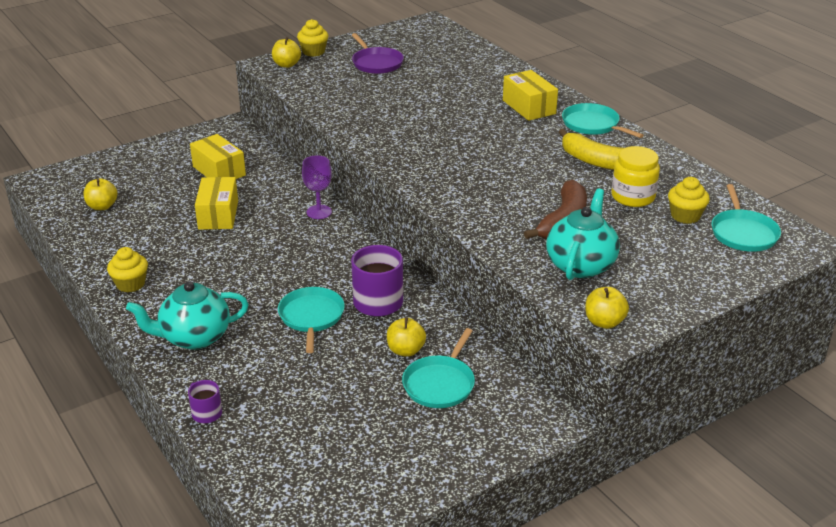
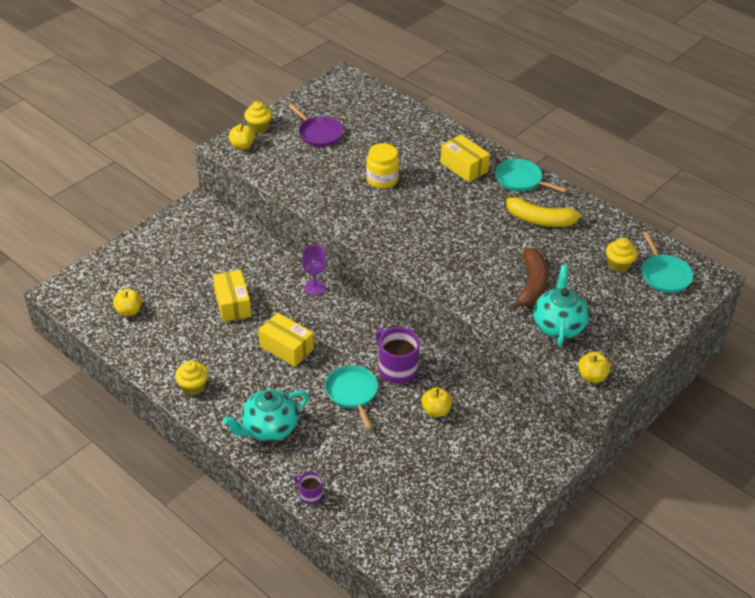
camera: 15 degrees left, 10 degrees up
(219, 171) = (211, 257): yellow box -> yellow box (286, 348)
(440, 384) = (472, 436): turquoise pan -> none
(633, 197) = (575, 252): yellow jar -> yellow jar (382, 179)

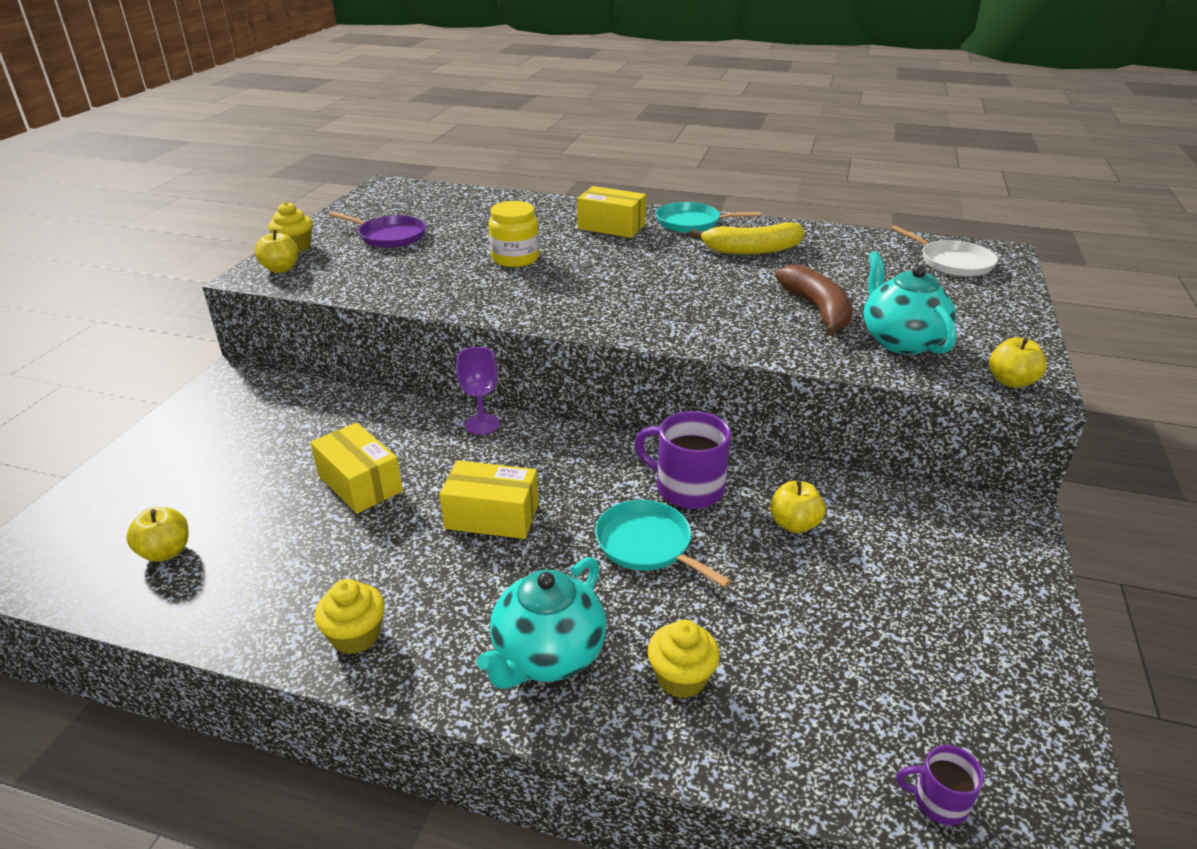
camera: 25 degrees left, 10 degrees down
(310, 495) = (709, 749): purple mug -> purple mug (938, 801)
(618, 265) = (892, 266): yellow cupcake -> yellow cupcake (681, 678)
(664, 275) = (952, 262): turquoise pan -> white pan

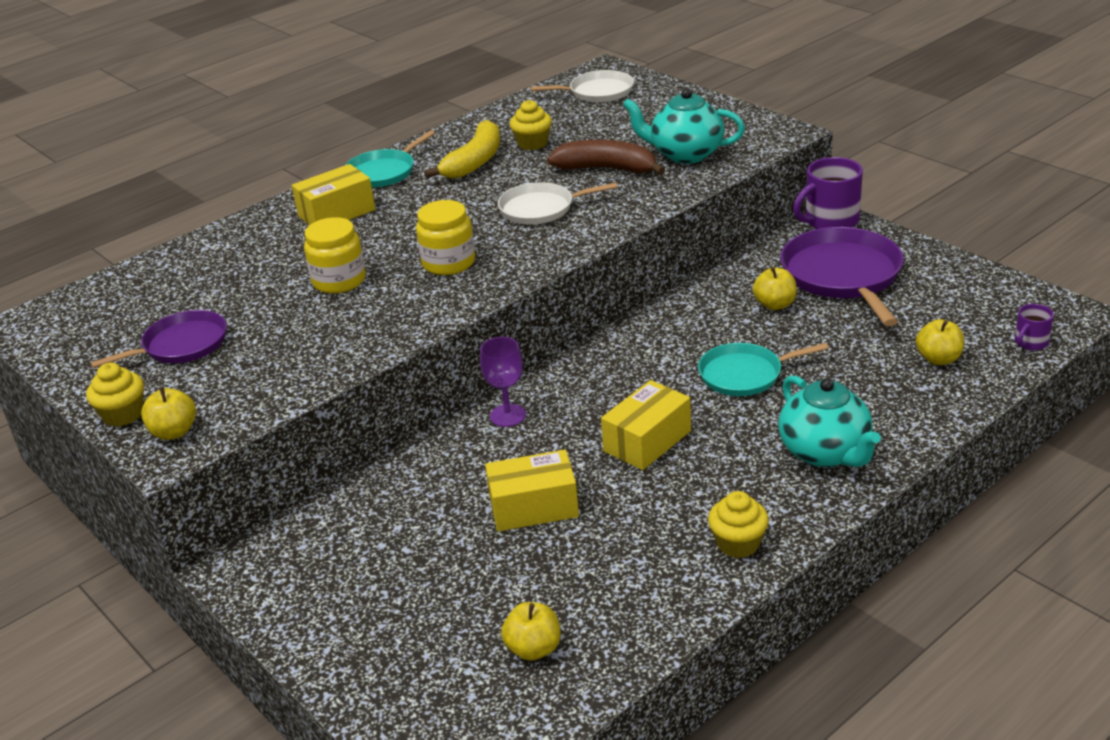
camera: 55 degrees left, 0 degrees up
(579, 290) = (448, 263): none -> yellow jar
(681, 678) = (885, 401): yellow cupcake -> yellow cupcake (532, 143)
(687, 488) = (695, 336): purple mug -> purple mug (830, 221)
(708, 301) = (541, 209): none -> white pan
(904, 559) = (843, 276): none -> purple pan
(1011, 381) = (773, 137): yellow apple -> yellow apple (938, 359)

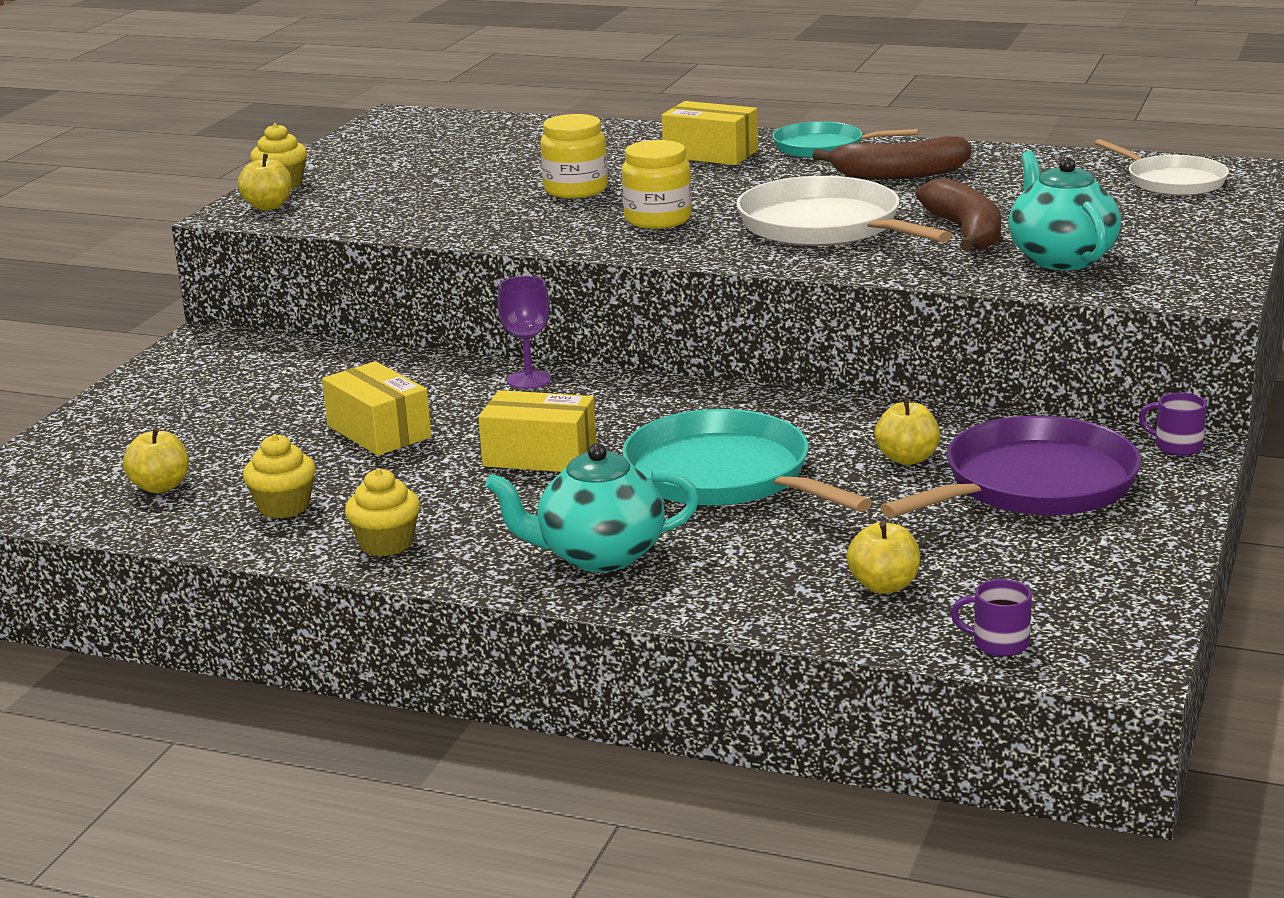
camera: 60 degrees right, 10 degrees down
(181, 345) = (406, 170): purple pan -> none
(474, 162) = (899, 174): yellow banana -> brown banana
(532, 143) = (982, 186): yellow cupcake -> yellow cupcake (284, 507)
(541, 209) = (825, 226): white pan -> white pan, size x1.62
(744, 374) = (724, 476): turquoise pan -> turquoise pan, size x1.62
(825, 452) = (599, 556): turquoise teapot -> turquoise teapot turned 45 degrees clockwise
(830, 221) = (1176, 446): purple mug -> purple mug, size x0.53

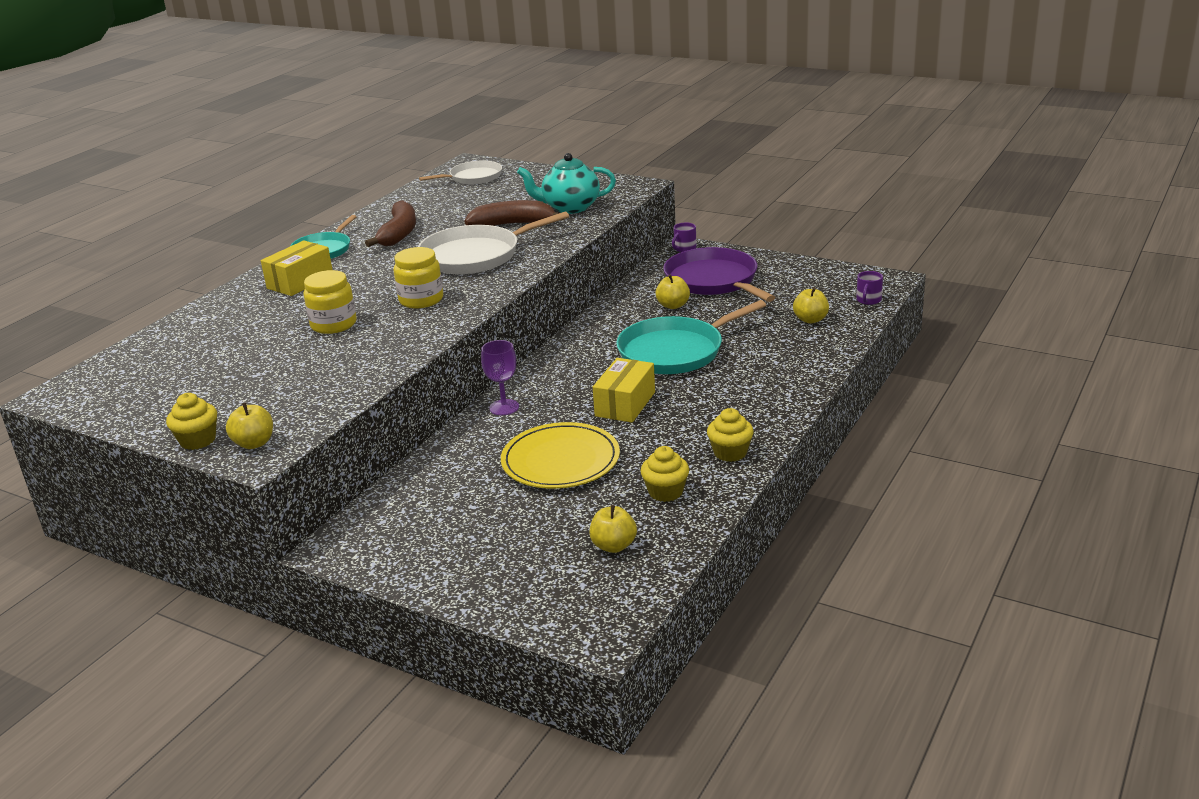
camera: 80 degrees left, 5 degrees up
(379, 432) = (560, 460): yellow box -> yellow plate
(599, 556) = (762, 388): turquoise teapot -> none

